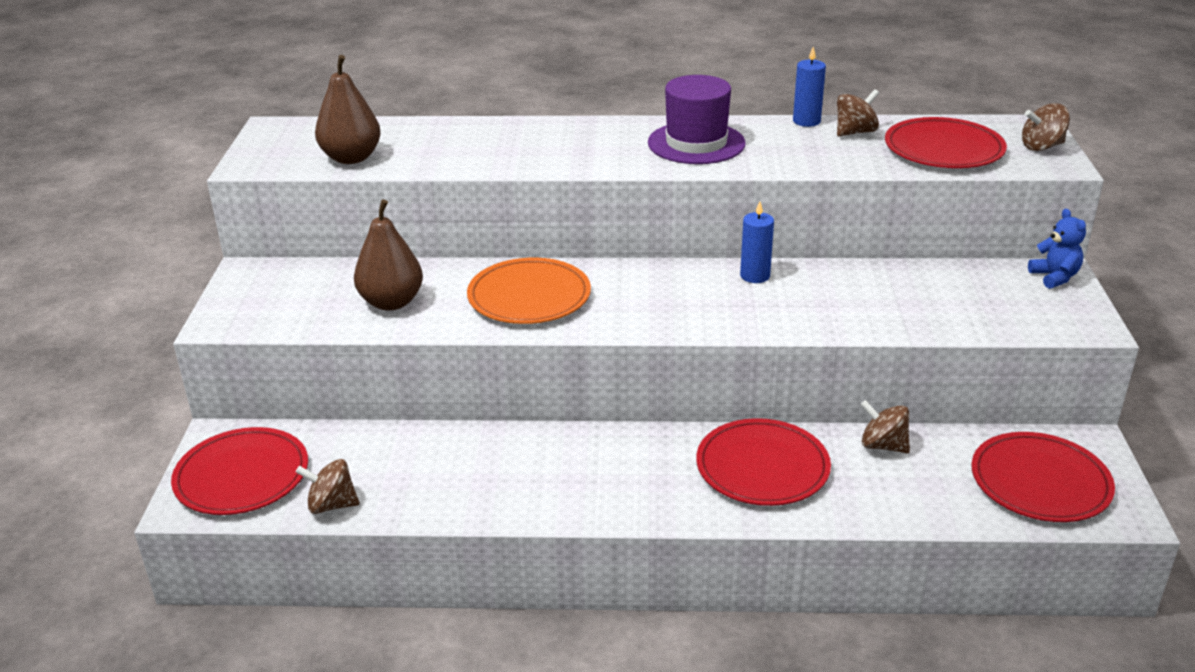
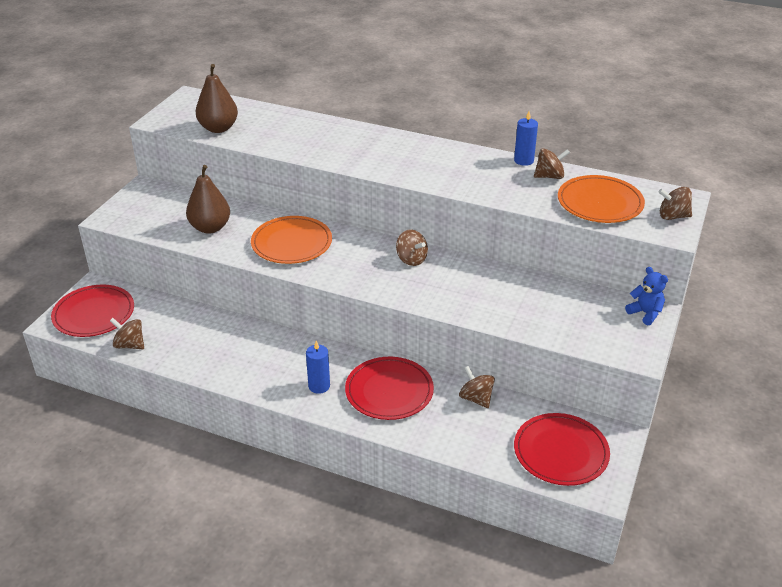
camera: 20 degrees right, 5 degrees up
(696, 143) = (436, 162): purple hat -> none
(712, 280) = (411, 259): none -> brown spinning top
(755, 276) = (441, 263): blue candle -> blue candle (319, 386)
(943, 149) = (600, 203): red plate -> orange plate
(1054, 277) = (645, 313): blue teddy bear -> blue teddy bear turned 45 degrees counterclockwise

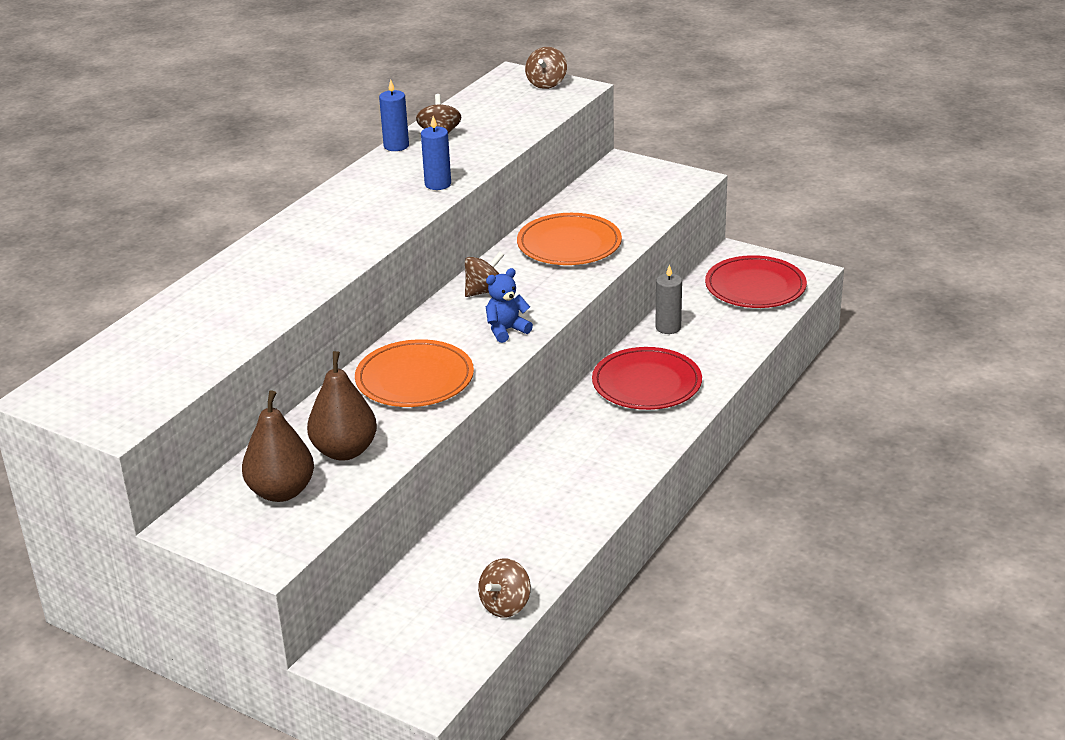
camera: 80 degrees left, 5 degrees down
(94, 314) = (415, 651): red plate -> none
(218, 128) = (181, 364): brown pear -> brown pear (281, 492)
(319, 386) = (628, 434): blue candle -> blue candle (438, 184)
(476, 398) = (668, 327): brown spinning top -> grey candle
(600, 203) = (507, 115): orange plate -> orange plate (569, 244)
(645, 313) = (625, 167): blue teddy bear -> blue teddy bear (506, 330)

